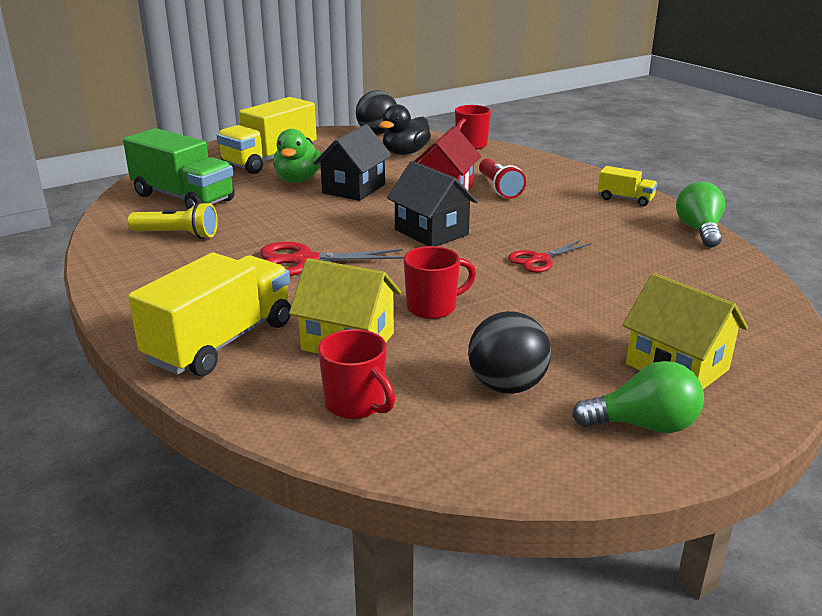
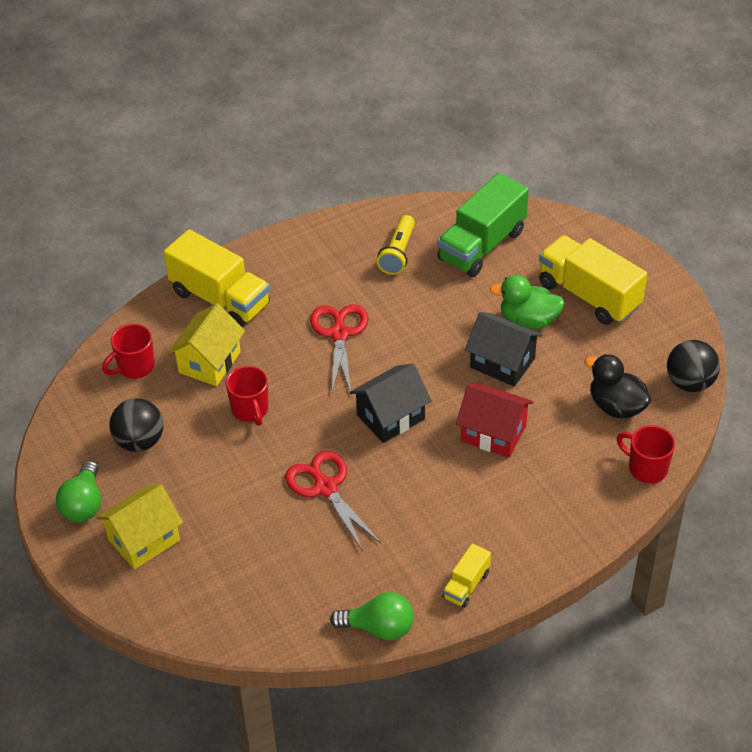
camera: 95 degrees right, 20 degrees up
(499, 188) = (501, 479): red flashlight -> none
(540, 259) = (325, 488): red scissors -> red scissors, size x1.54

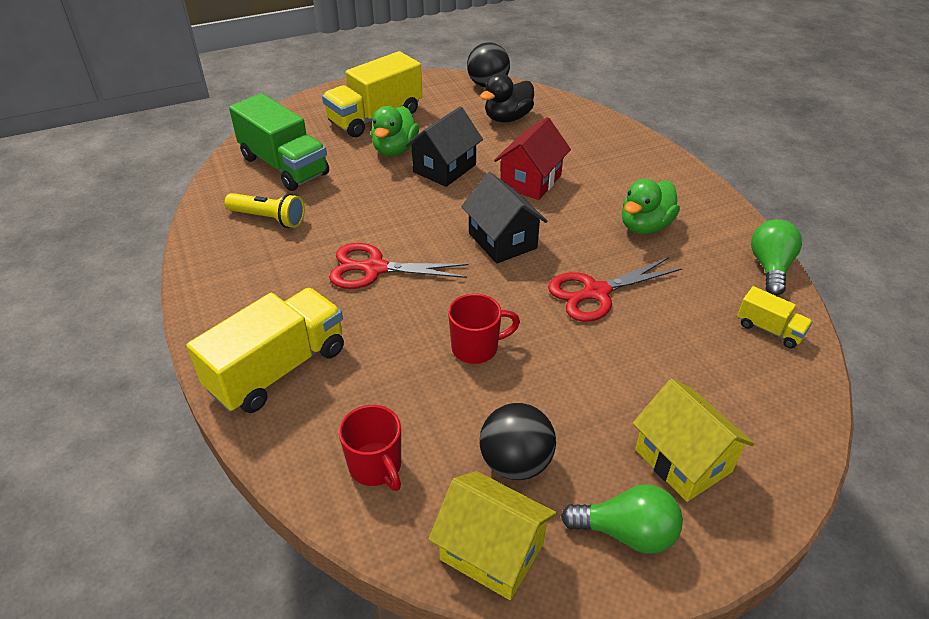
camera: 85 degrees left, 5 degrees down
(209, 362) = (388, 384): yellow house -> yellow house (492, 551)
(431, 528) = (645, 226): none -> green duck
(466, 585) = (709, 211): yellow truck -> yellow truck (769, 329)
(646, 468) = (575, 112): red mug -> none

